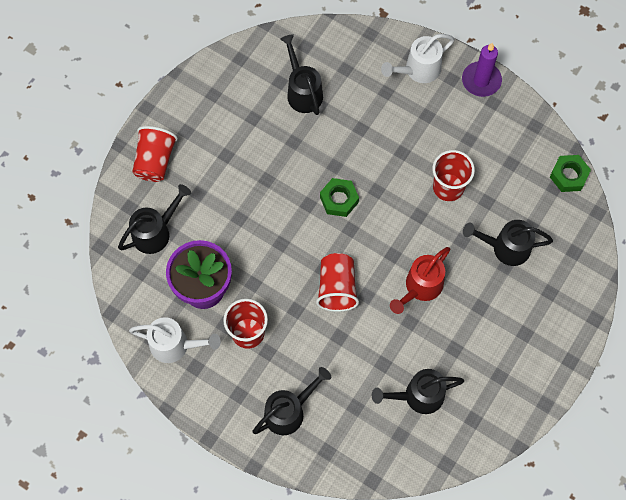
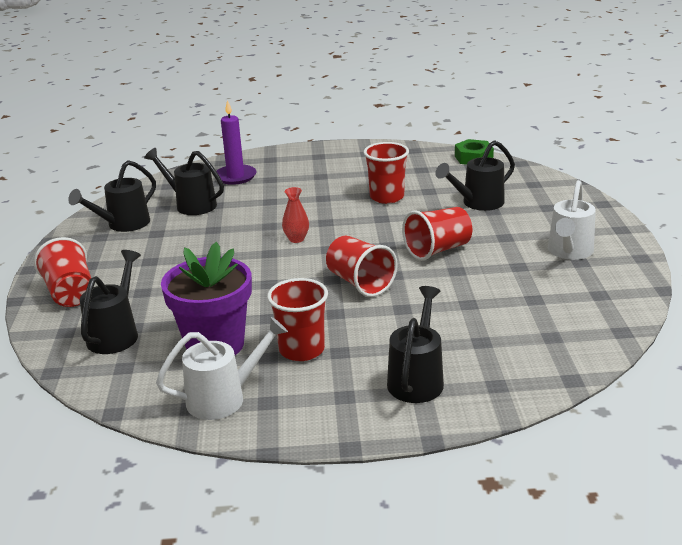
camera: 35 degrees left, 40 degrees down
(339, 199) = (296, 239): green nut -> red vase
(417, 396) = (529, 306): black watering can -> black watering can (123, 225)
(418, 70) = (284, 162): white watering can -> white watering can (569, 252)
(420, 288) = (438, 250): red watering can -> red cup
(481, 80) = (343, 149): purple candle -> purple candle (235, 176)

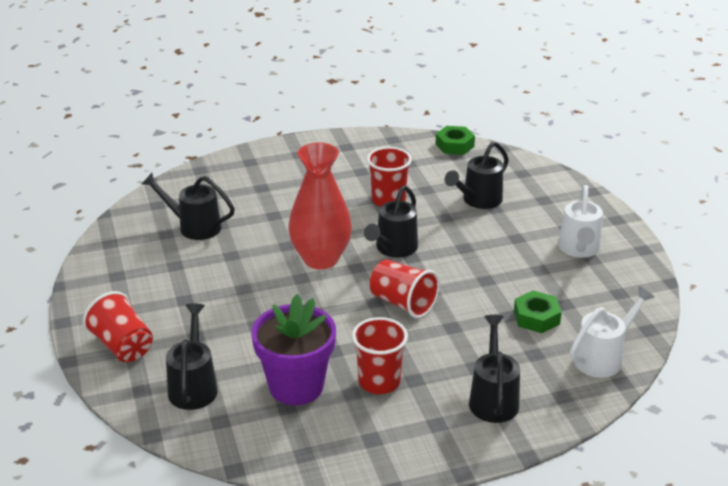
camera: 15 degrees left, 5 degrees up
(123, 225) = (134, 258): black watering can -> black watering can (393, 249)
(224, 398) = (331, 440): white watering can -> white watering can (603, 357)
(235, 176) = (224, 187): purple candle -> none
(296, 239) = (321, 259): red vase -> red vase, size x2.35
(438, 250) = (460, 259): red cup -> none
(497, 308) = (536, 317): none -> green nut

